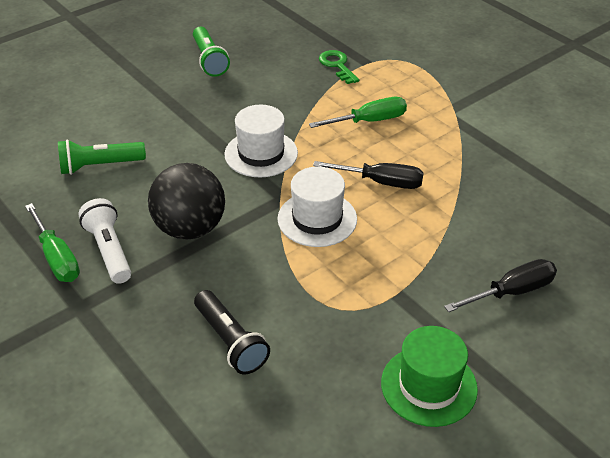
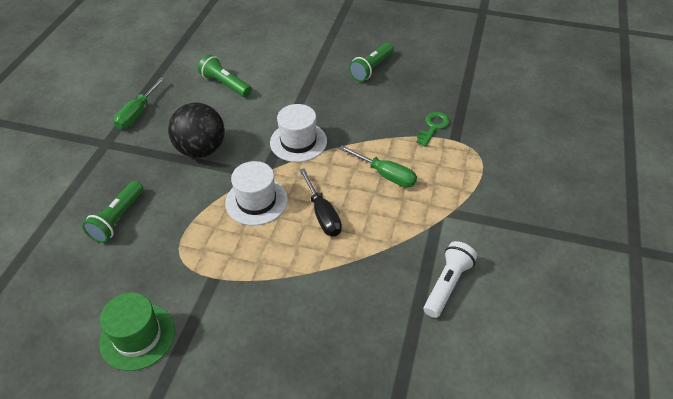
camera: 55 degrees right, 5 degrees up
(109, 250) = (157, 129): white flashlight -> white flashlight (447, 285)
(230, 341) = (118, 218): black flashlight -> green flashlight
(511, 292) = (262, 344): black screwdriver -> none

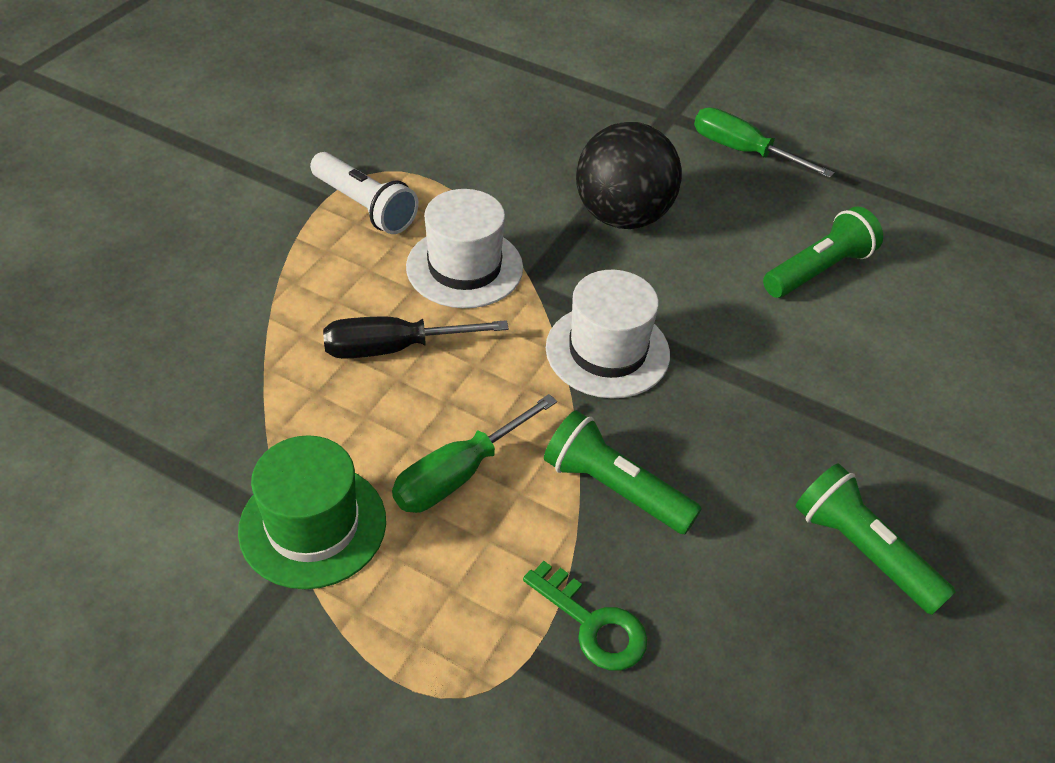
camera: 100 degrees right, 0 degrees up
(118, 218) = (490, 119): green flashlight -> green flashlight (615, 488)
(137, 336) = (266, 124): green hat -> green hat (313, 525)
(447, 285) = (129, 492): white flashlight -> white flashlight (364, 206)

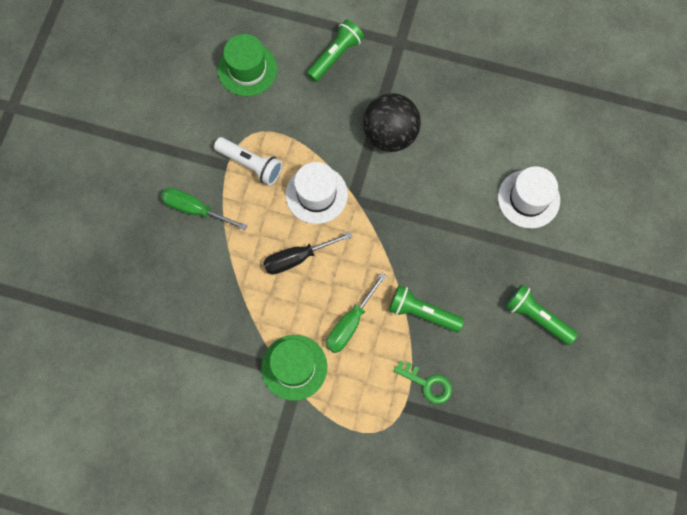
camera: 10 degrees left, 25 degrees up
(410, 99) = (247, 69): none -> green hat
(607, 351) = (402, 232): white hat -> white hat (528, 199)
(743, 151) = (447, 63): green screwdriver -> green screwdriver (195, 210)
(818, 270) = (499, 147): green flashlight -> green flashlight (335, 56)

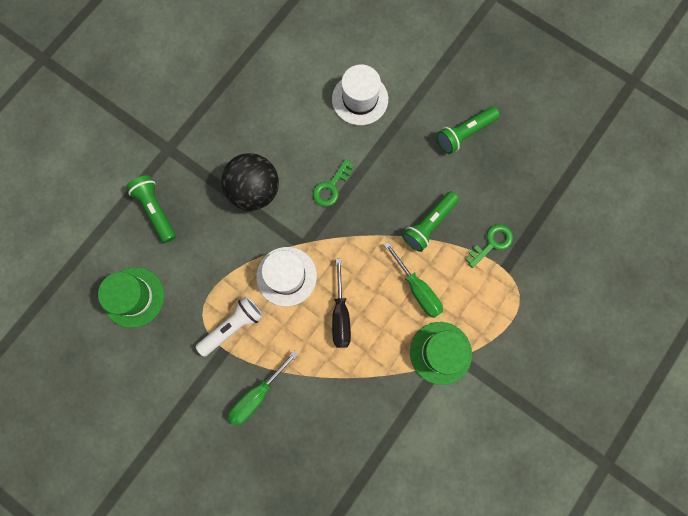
camera: 70 degrees left, 5 degrees up
(423, 204) = (331, 187): none -> green key

